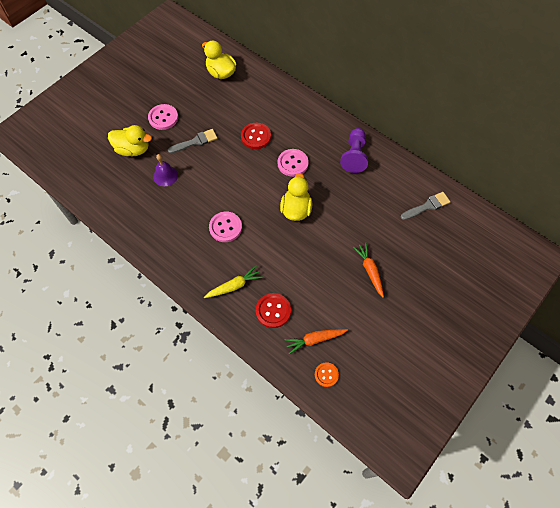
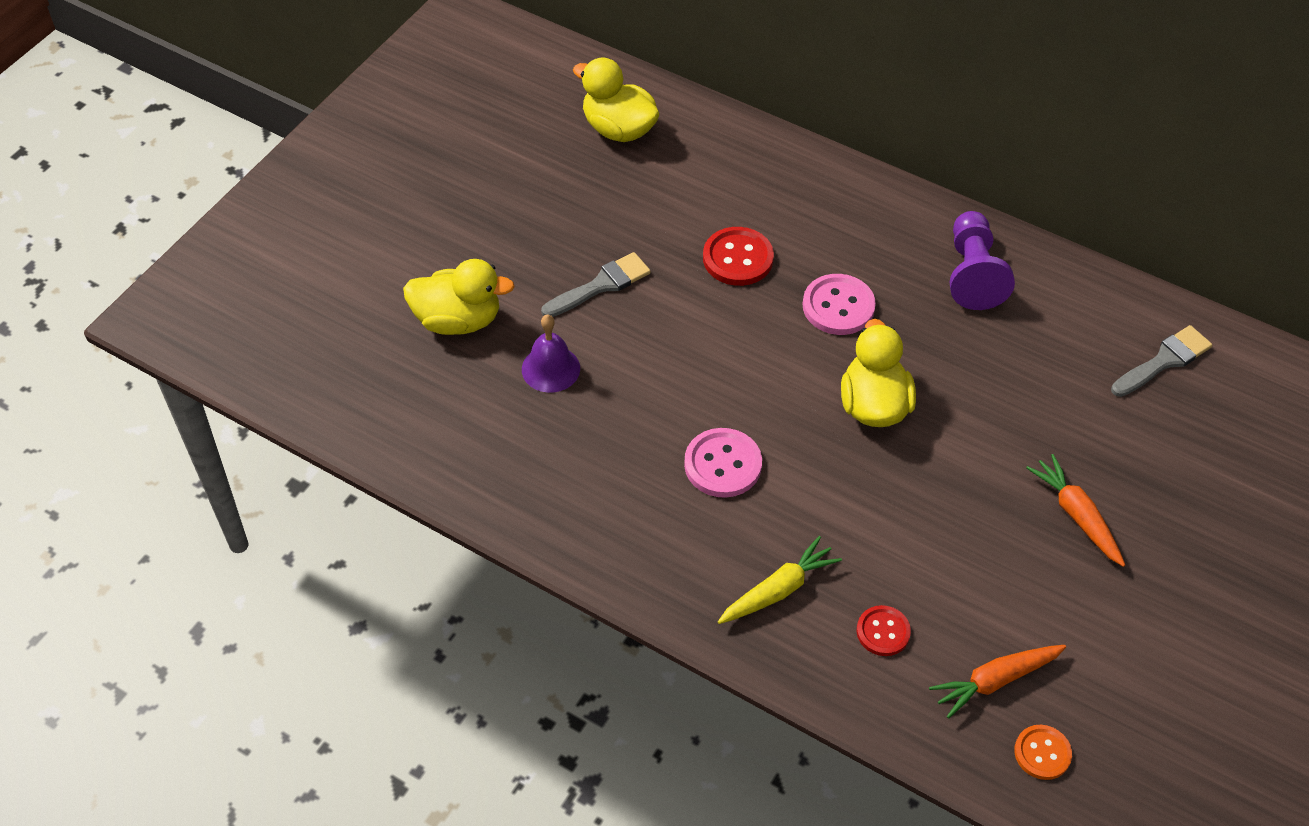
camera: 10 degrees left, 10 degrees down
(163, 118) = (510, 242): pink button -> none
(273, 311) = (883, 632): red button -> red button, size x0.64

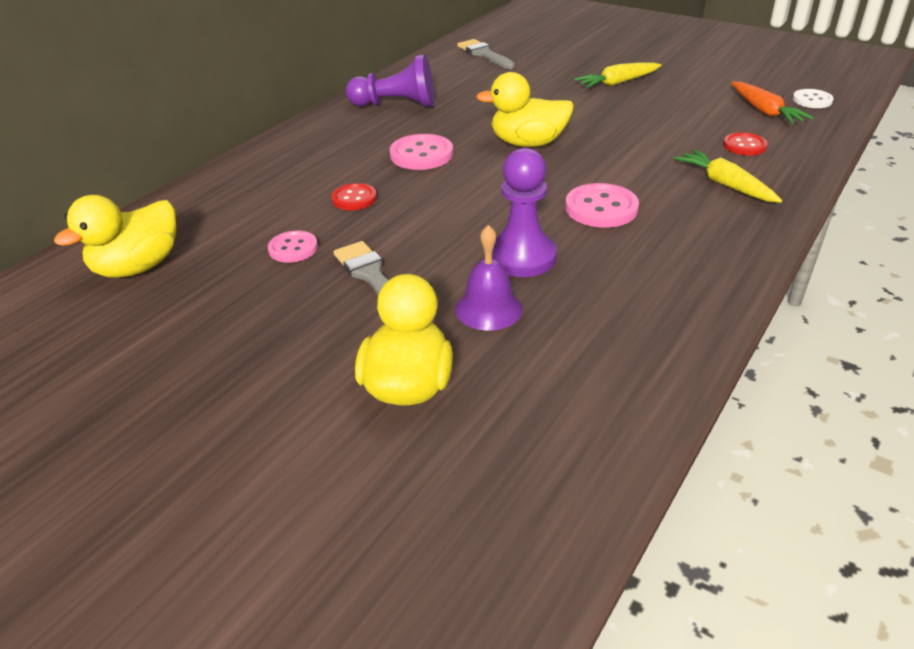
camera: 85 degrees left, 15 degrees down
(630, 394) = (522, 257): none -> purple pawn
(646, 225) = (293, 248): none -> pink button
(738, 258) = (354, 198): red button -> red button, size x0.64
(1042, 753) = (812, 100): orange button -> white button
(1076, 515) = (617, 83): orange carrot -> yellow carrot

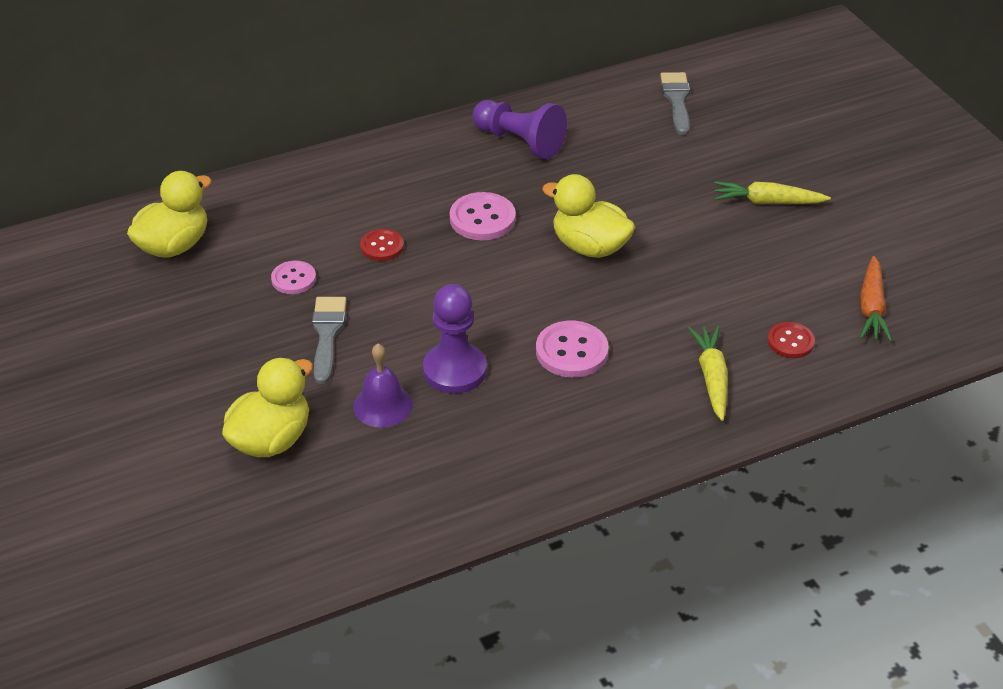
camera: 30 degrees right, 5 degrees up
(138, 267) = (174, 246): yellow duck -> yellow duck turned 150 degrees clockwise
(812, 100) = (944, 315): white button -> none

